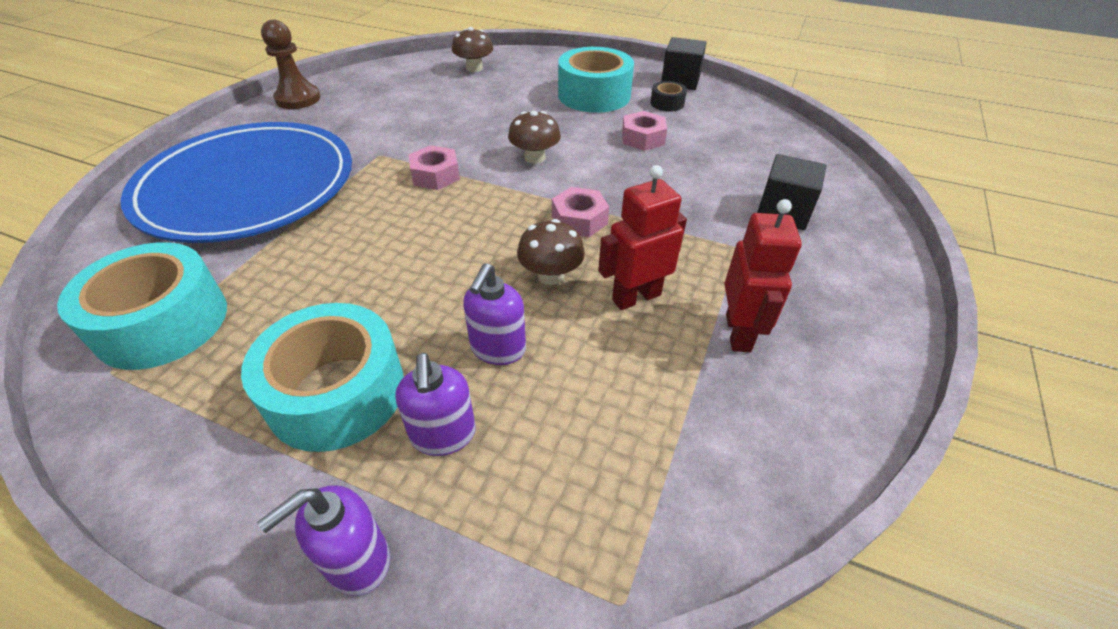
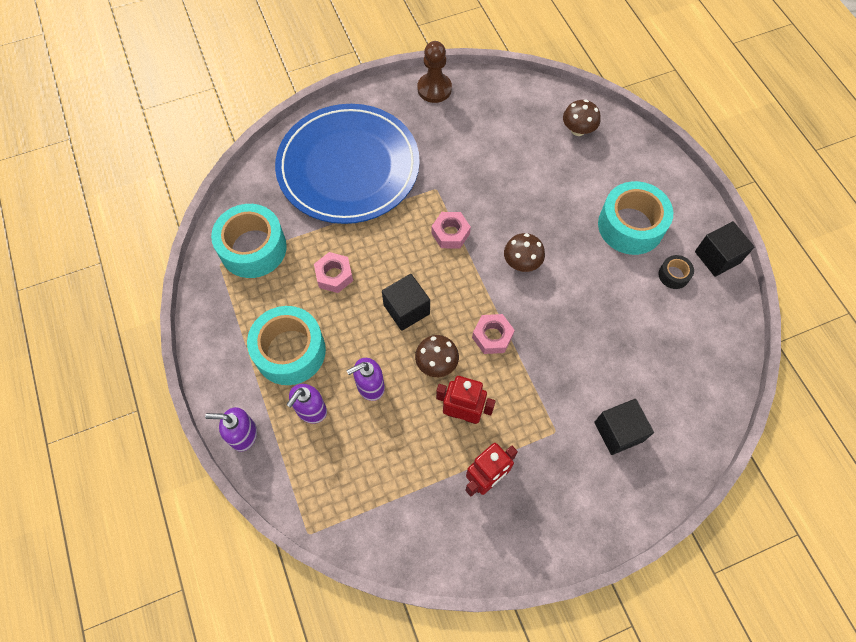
camera: 45 degrees right, 20 degrees up
(458, 254) = (406, 309): none -> black cube
(643, 138) = (611, 298): pink nut -> pink nut (334, 275)

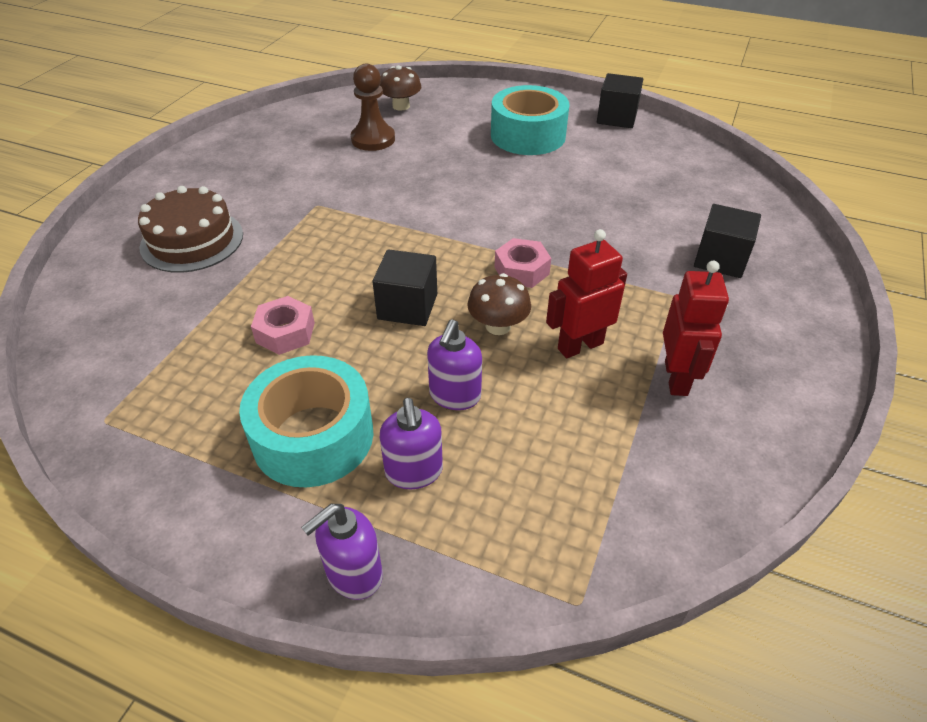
camera: 45 degrees left, 20 degrees down
(253, 248) = (141, 375): turquoise tape -> none
(348, 167) = (192, 240): blue plate -> brown cake
(434, 89) = (223, 144): brown pawn -> brown pawn (373, 139)
(450, 233) = (375, 226): pink nut -> none
(522, 262) = (472, 206): brown mushroom -> none
(673, 275) = (603, 144): black tape -> none

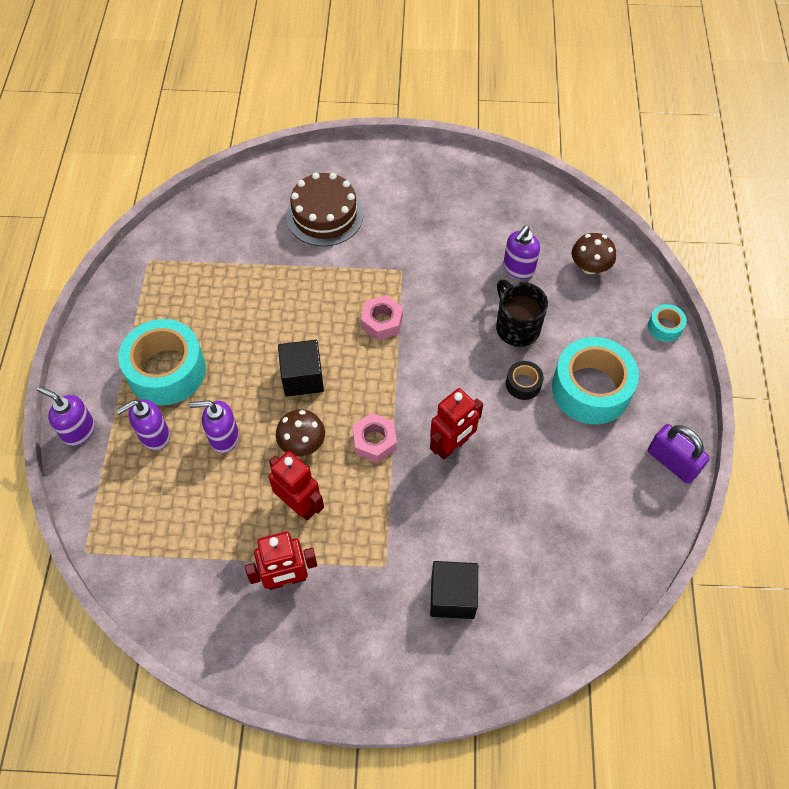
camera: 70 degrees right, 15 degrees up
(285, 332) = (250, 315): pink nut -> pink nut (382, 322)
(373, 139) = (518, 268): brown pawn -> purple soap dispenser
(438, 155) = (516, 327): none -> black mug
(487, 90) = (664, 327): none -> turquoise tape
(503, 166) = (523, 384): none -> black tape
(551, 221) = (452, 446): none -> red robot
(616, 118) = (672, 462): black cube -> purple padlock

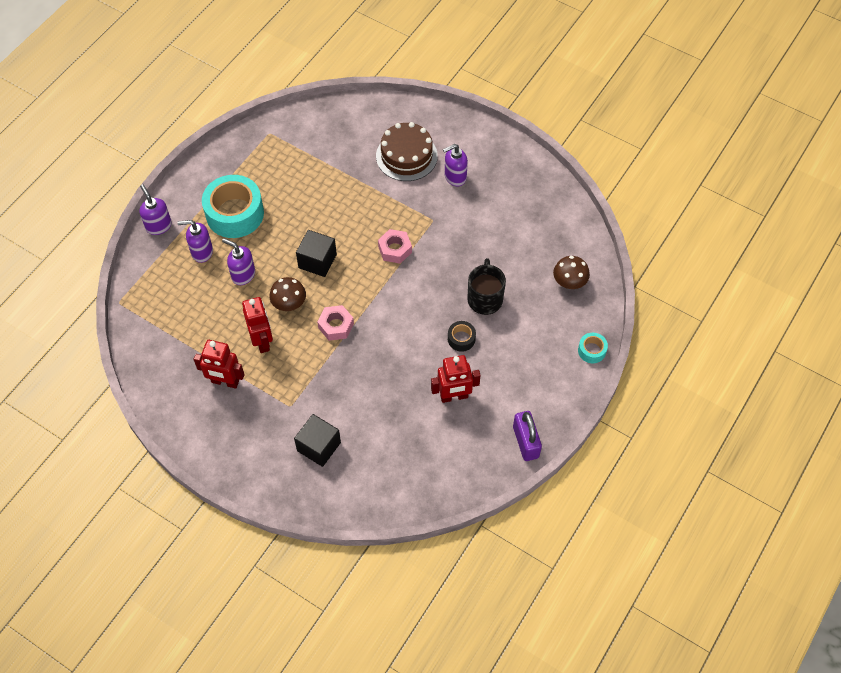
camera: 30 degrees right, 0 degrees up
(452, 446) = (384, 354): red robot -> red robot (454, 396)
(518, 268) = (516, 258): purple soap dispenser -> purple soap dispenser (455, 177)
(591, 389) = (505, 366): turquoise tape -> none

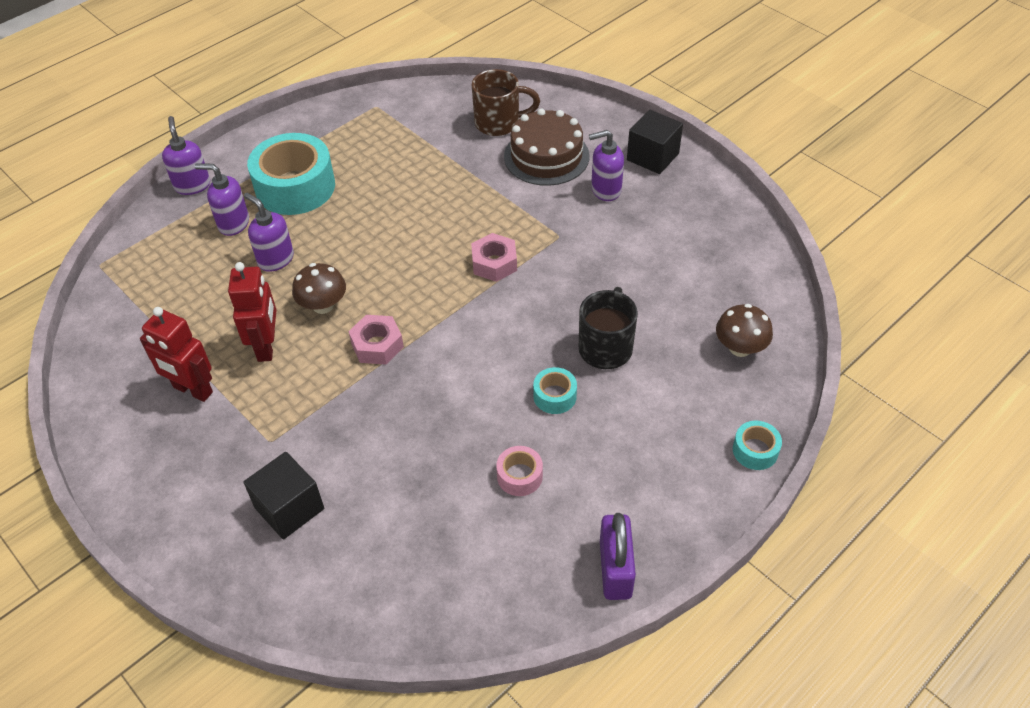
camera: 15 degrees right, 10 degrees down
(317, 261) = (382, 260): black cube -> black cube (652, 157)
(364, 133) = (499, 123): none -> brown mug
(454, 396) = (519, 476): red robot -> pink tape
(461, 339) = (555, 396): black tape -> turquoise tape

